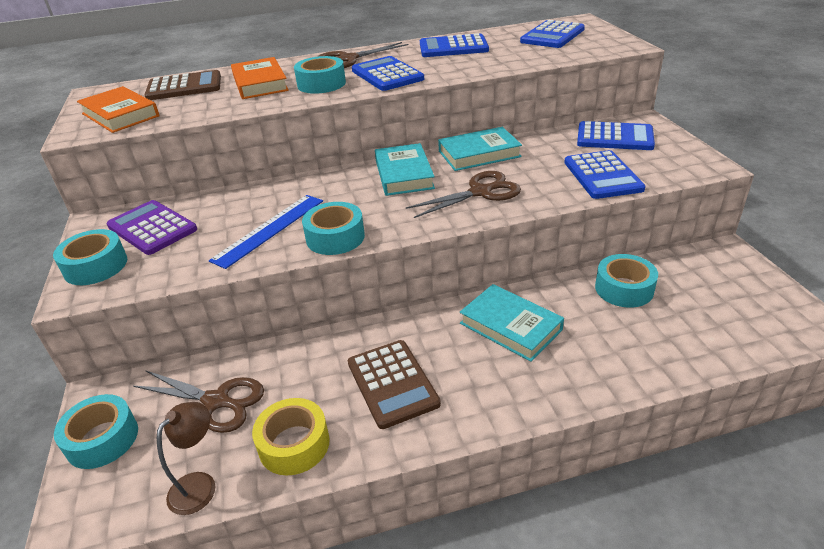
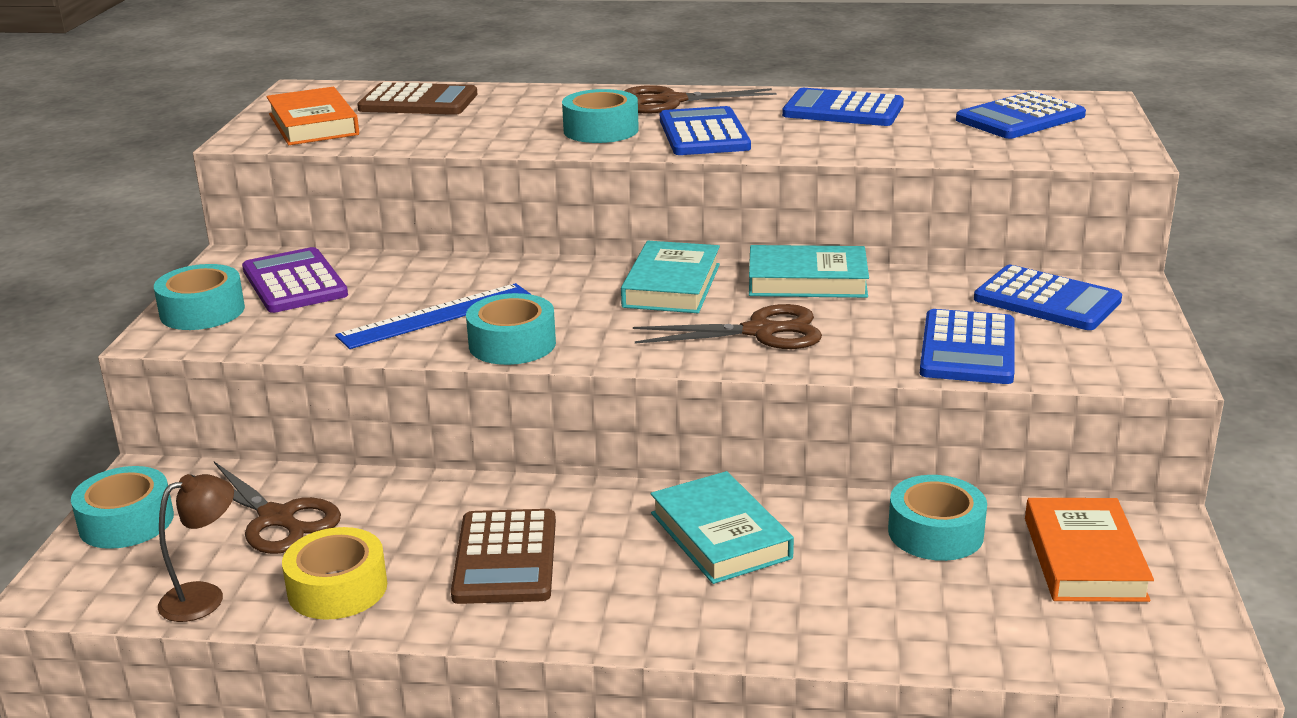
camera: 20 degrees right, 10 degrees down
(260, 83) = (520, 114): orange book -> orange book (1084, 558)

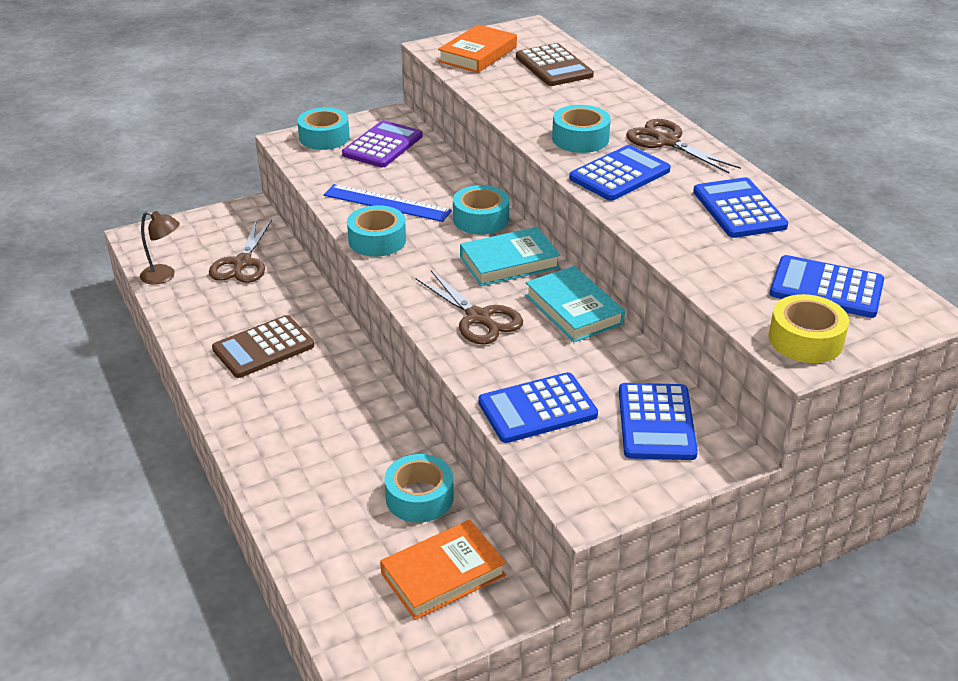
camera: 55 degrees right, 10 degrees up
(126, 522) = (206, 224): turquoise tape -> turquoise tape (480, 219)
(337, 588) = (198, 309): yellow tape -> yellow tape (805, 340)
(720, 535) = (345, 412): turquoise book -> none

